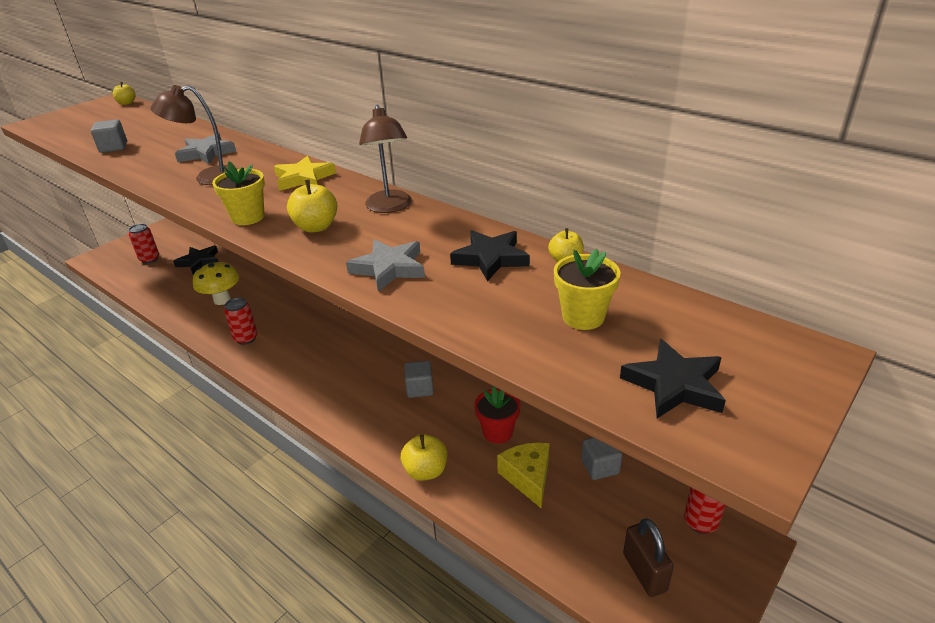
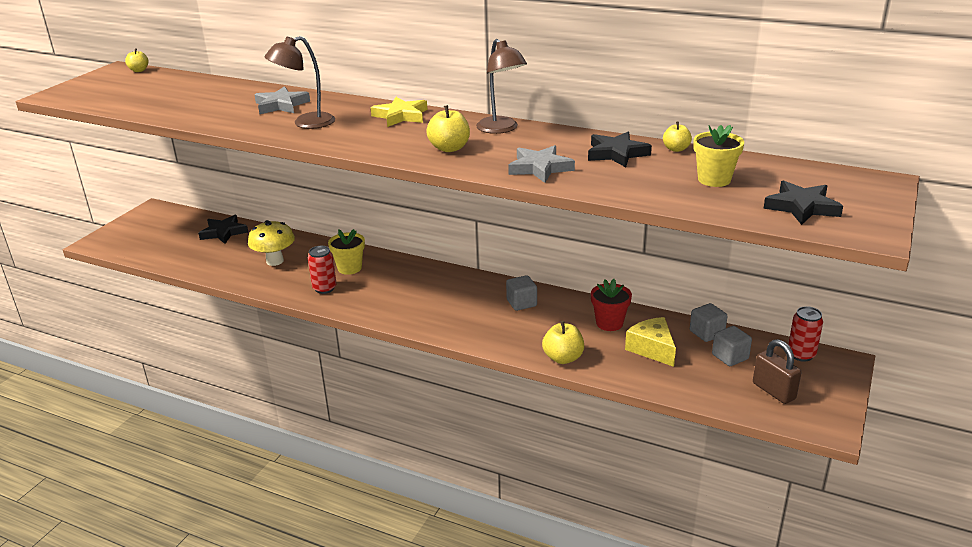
camera: 15 degrees left, 5 degrees down
(113, 147) = (175, 108): grey cube -> grey cube (730, 357)
(149, 259) = (164, 236): red can -> none
(248, 217) = (379, 147): yellow flower pot -> yellow flower pot (349, 268)

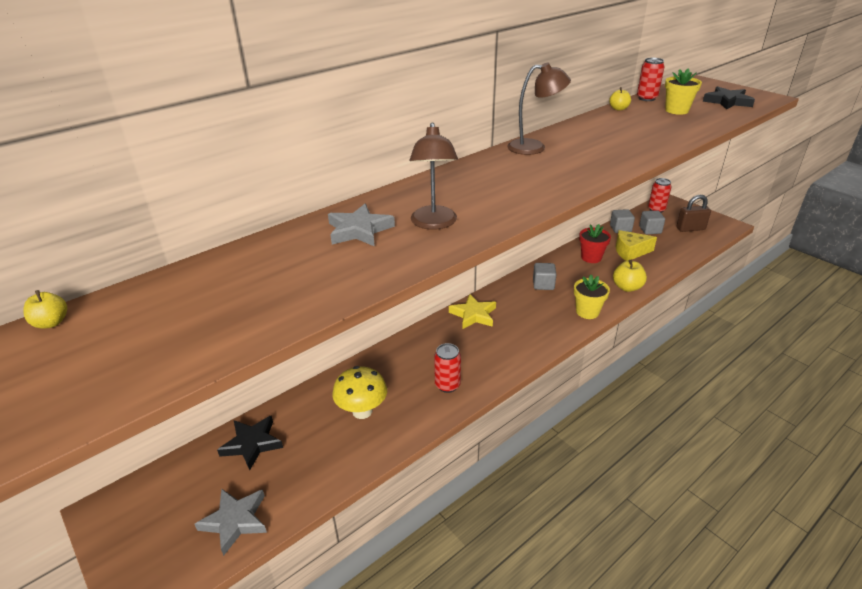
camera: 65 degrees left, 5 degrees up
(349, 268) = (420, 361): yellow flower pot -> yellow flower pot (587, 312)
(401, 116) = (462, 177): yellow star -> yellow star (473, 315)
(449, 148) = (562, 171): yellow apple -> none
(540, 168) = (627, 149): grey star -> grey star (235, 521)
(616, 153) = (615, 124): black star -> none
(742, 159) = (646, 98): none -> red can

